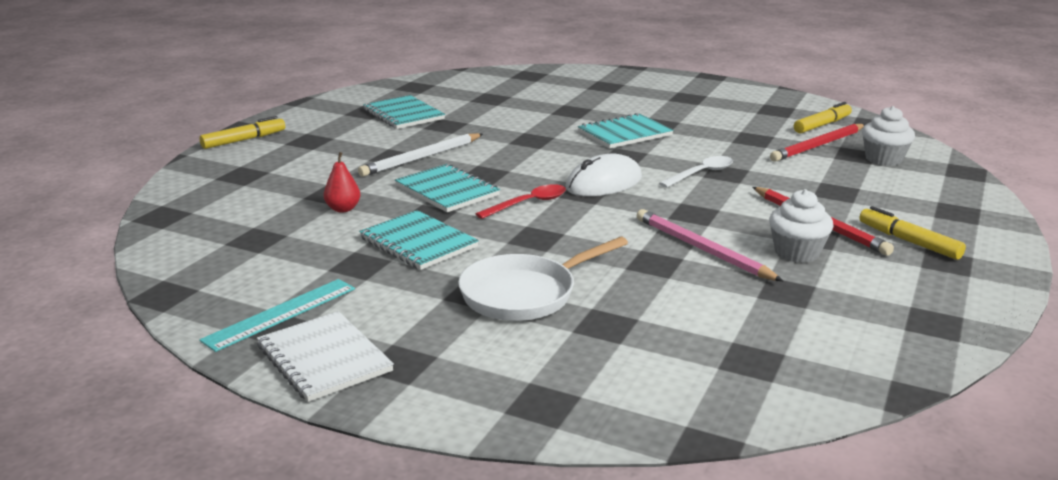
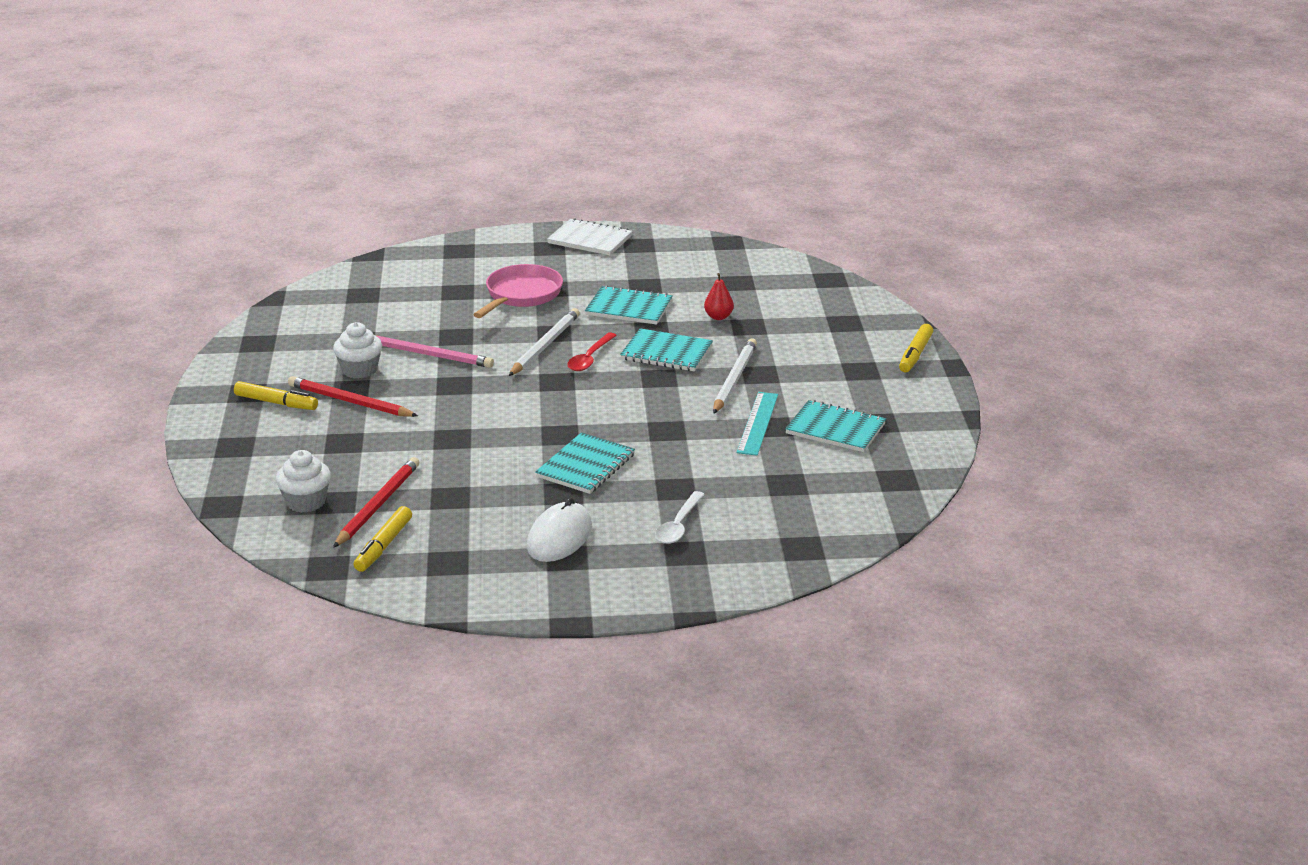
camera: 150 degrees right, 5 degrees up
(281, 314) = (646, 250): turquoise ruler -> turquoise ruler (757, 423)
(524, 294) = (521, 295): white pan -> pink pan
(561, 227) = (545, 345): none -> white pencil
(604, 183) = (550, 395): white mouse -> white mouse (559, 537)
(701, 174) = (473, 430): white spoon -> white spoon (678, 525)

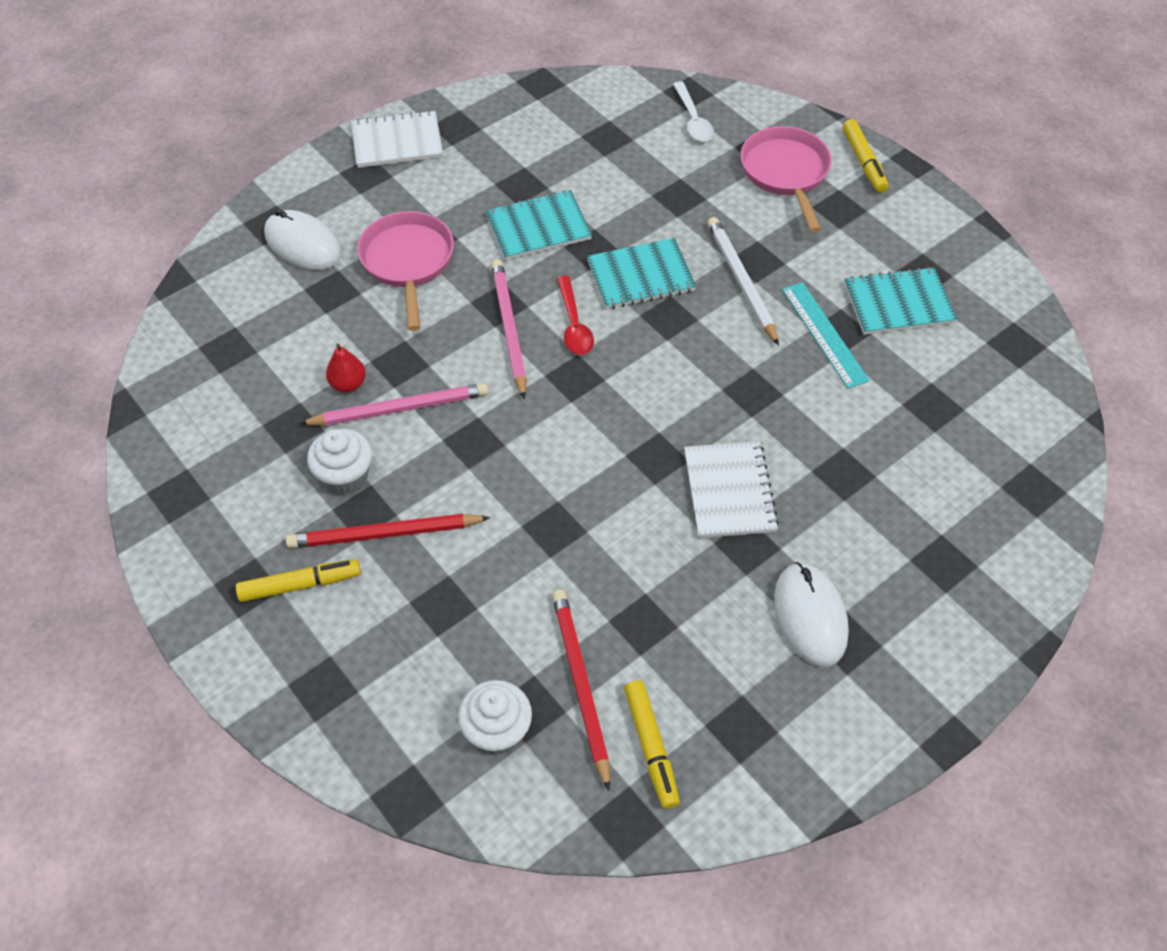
camera: 35 degrees left, 25 degrees up
(467, 265) = (303, 244): none -> white mouse
(545, 345) = (509, 328): white pencil -> pink pencil
(585, 466) = (729, 491): turquoise notebook -> white notebook
(678, 525) = (900, 527): white spoon -> white spoon (693, 120)
(718, 317) = (638, 197): red pear -> red pear (348, 384)
(845, 341) = (786, 173): none -> pink pan

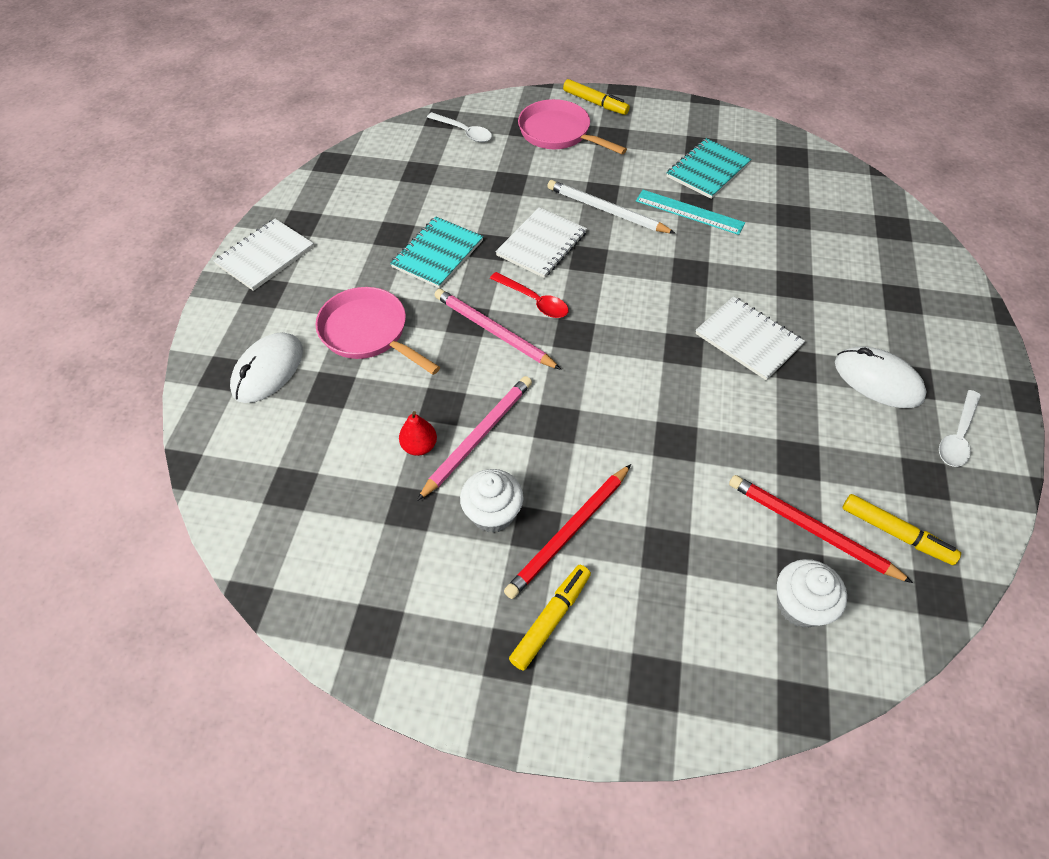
camera: 40 degrees left, 0 degrees up
(303, 244) = (268, 370): white mouse -> white mouse turned 60 degrees counterclockwise
(640, 276) = (541, 244): turquoise notebook -> white notebook
(823, 720) = (957, 436): none -> white spoon

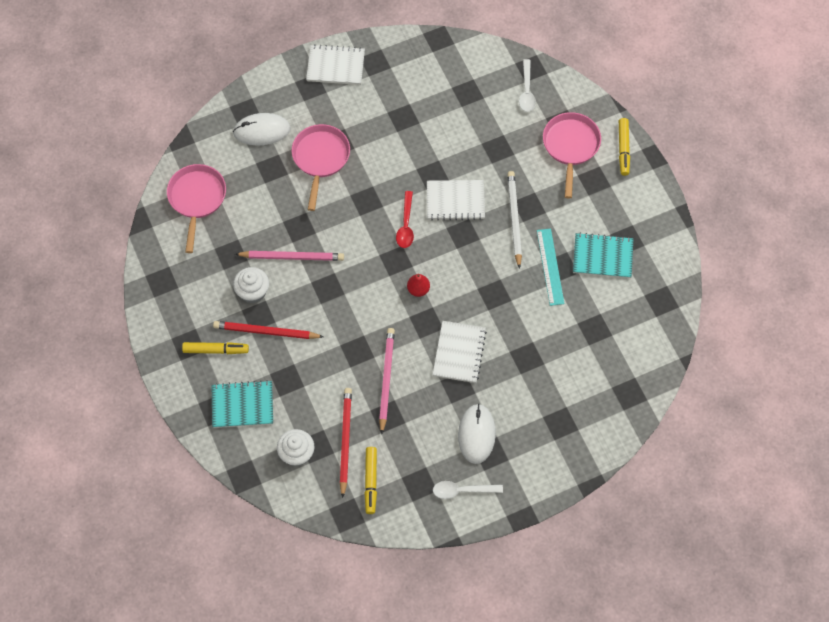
camera: 55 degrees right, 10 degrees up
(288, 501) = (197, 199): none -> pink pan
(419, 446) = (267, 234): red pear -> red pear (418, 289)
(437, 254) = (405, 151): turquoise notebook -> turquoise notebook (242, 405)
(493, 331) = (367, 219): pink pencil -> pink pencil (386, 379)

